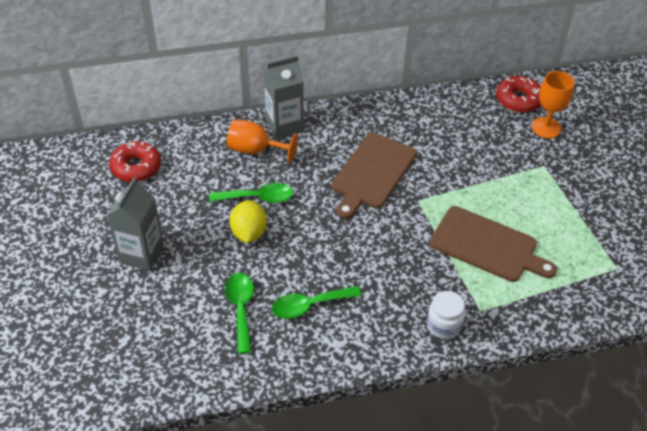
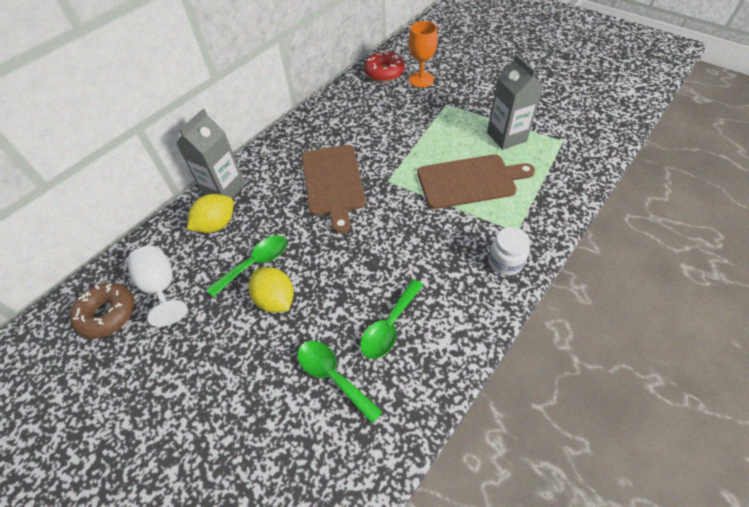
camera: 35 degrees left, 5 degrees up
(136, 167) = (107, 314): red donut -> brown donut
(141, 254) = (185, 397): grey carton -> grey carton (506, 137)
(182, 172) = (161, 287): none -> white goblet
(255, 150) = (216, 225): orange goblet -> yellow lemon

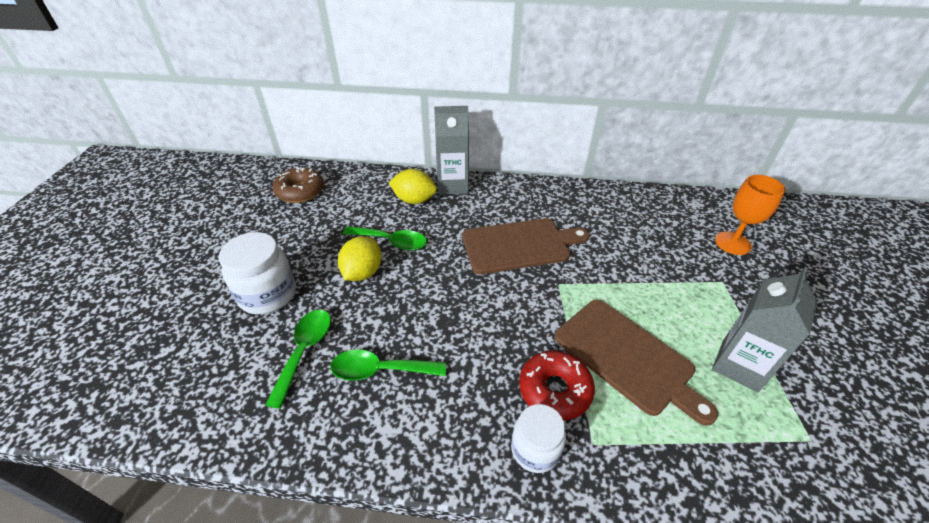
camera: 55 degrees right, 10 degrees down
(161, 287) = (337, 204): white goblet -> none
(240, 389) = (268, 294): none -> white jar
(333, 182) = (519, 245): brown cutting board -> brown cutting board turned 150 degrees counterclockwise
(384, 72) = (705, 210): red donut -> red donut (554, 390)

